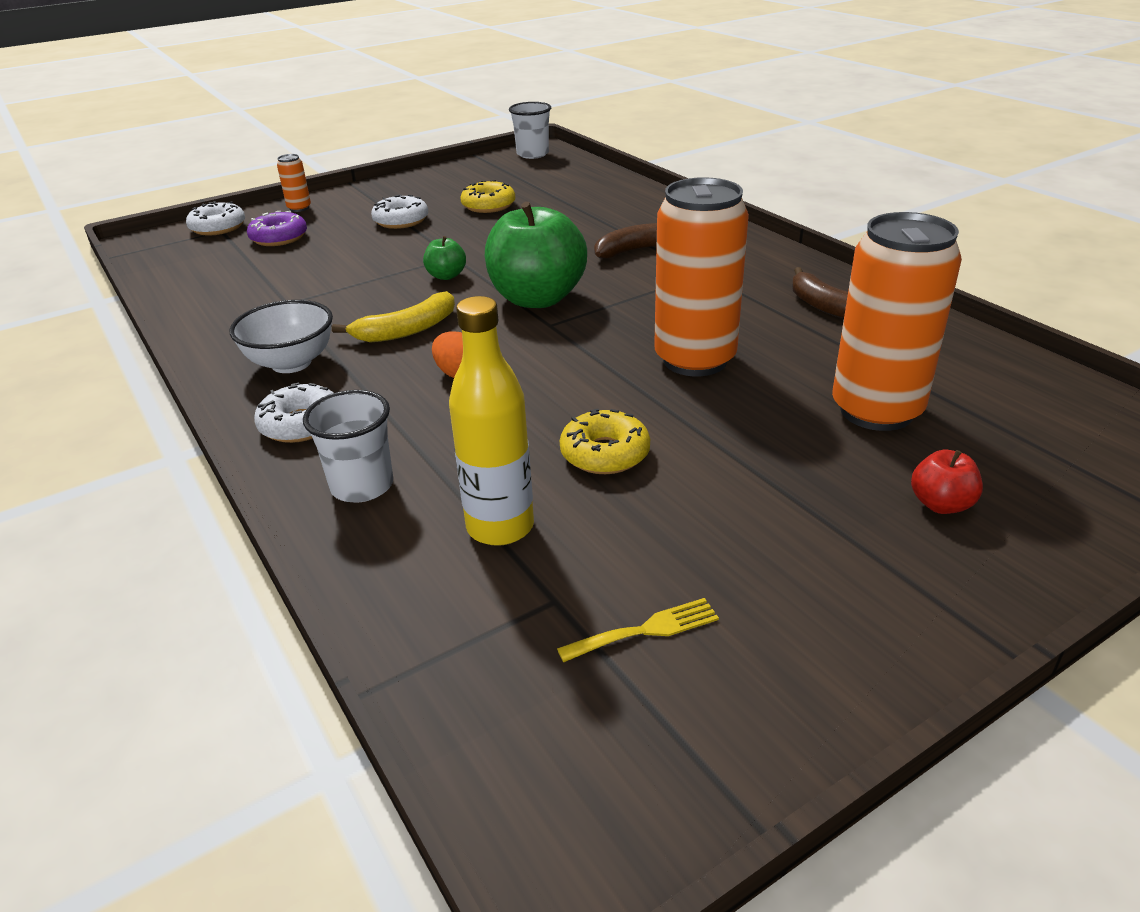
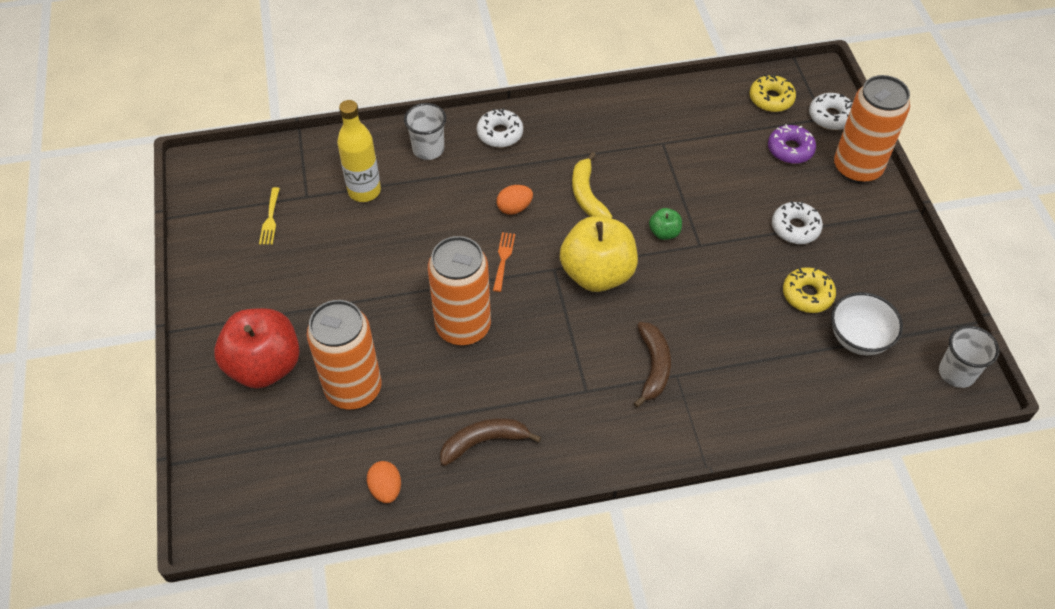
camera: 110 degrees right, 20 degrees up
(291, 363) = (573, 136): white bowl -> white bowl (858, 338)
(299, 208) = (857, 168): orange can -> orange can, size x2.34
(537, 298) = (597, 274): green apple -> yellow apple
(559, 360) = (503, 259): none -> orange fork
(605, 454) = (394, 247): yellow donut -> yellow donut (771, 99)
(941, 504) = (265, 366): red apple -> red apple, size x2.26
(968, 348) = (386, 489): none -> orange egg

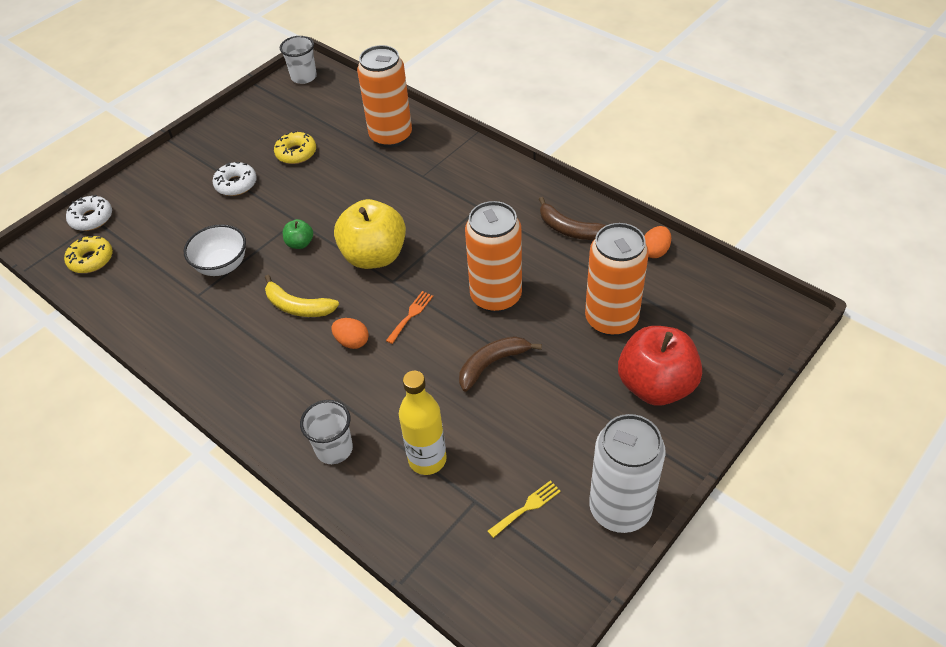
camera: 125 degrees left, 5 degrees down
(210, 266) = (620, 509): none -> white can
(500, 134) = (270, 409): white donut -> none
(503, 259) = (411, 315): orange fork -> orange fork turned 150 degrees clockwise
(587, 195) = (298, 306): yellow banana -> yellow banana turned 75 degrees clockwise
(653, 367) = (427, 188): brown banana -> brown banana (492, 364)
(790, 149) = (149, 222): purple donut -> none
(857, 168) = (145, 182): orange can -> orange can (391, 136)
(858, 338) = (313, 119): white bowl -> white bowl (222, 266)

